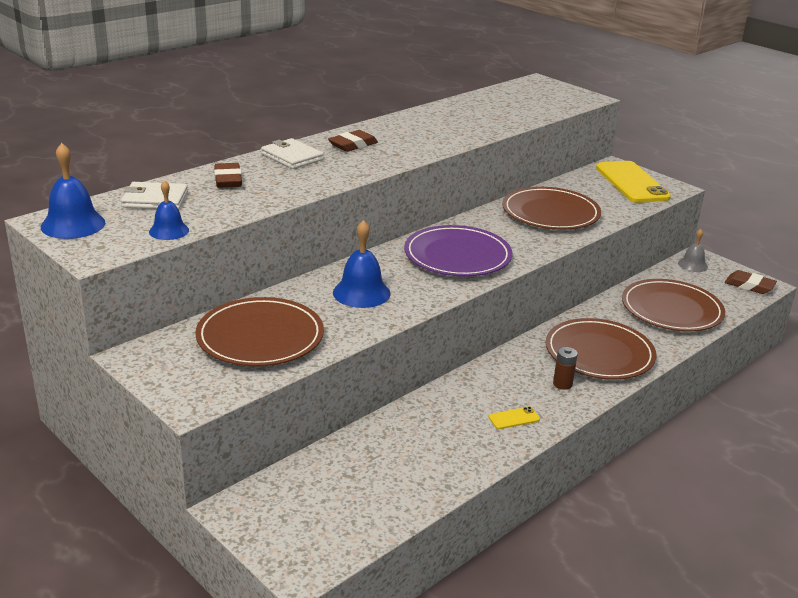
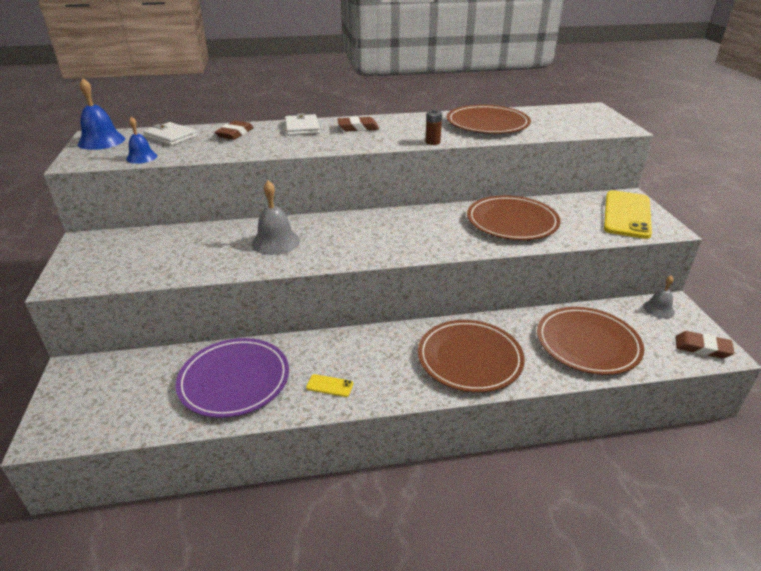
camera: 35 degrees right, 5 degrees up
(260, 337) = (167, 252): brown plate -> brown plate (487, 123)
(361, 293) = (275, 242): blue bell -> grey bell
(457, 256) = (385, 235): purple plate -> purple plate (234, 380)
(562, 384) = (405, 373): brown battery -> brown battery (432, 142)
(749, 286) = (702, 348): brown eraser -> brown eraser turned 45 degrees counterclockwise

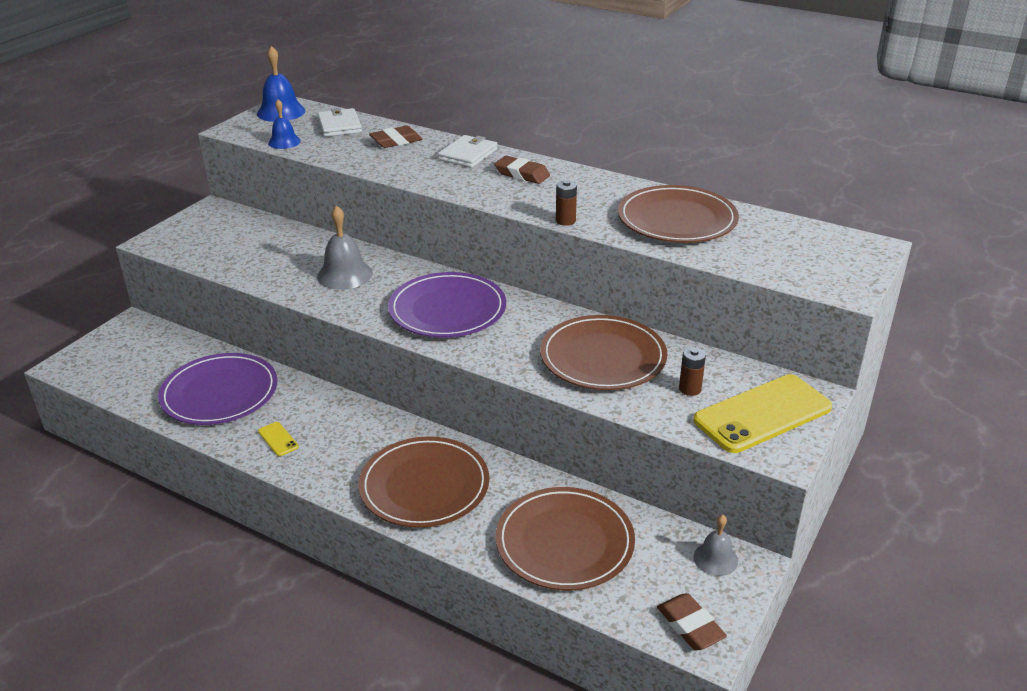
camera: 40 degrees right, 0 degrees up
(382, 234) = (447, 309): none -> purple plate
(578, 218) = (690, 389): none -> brown battery

